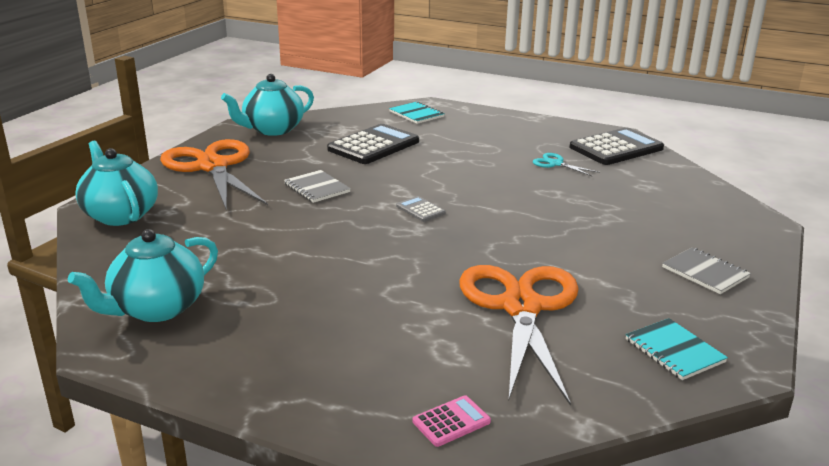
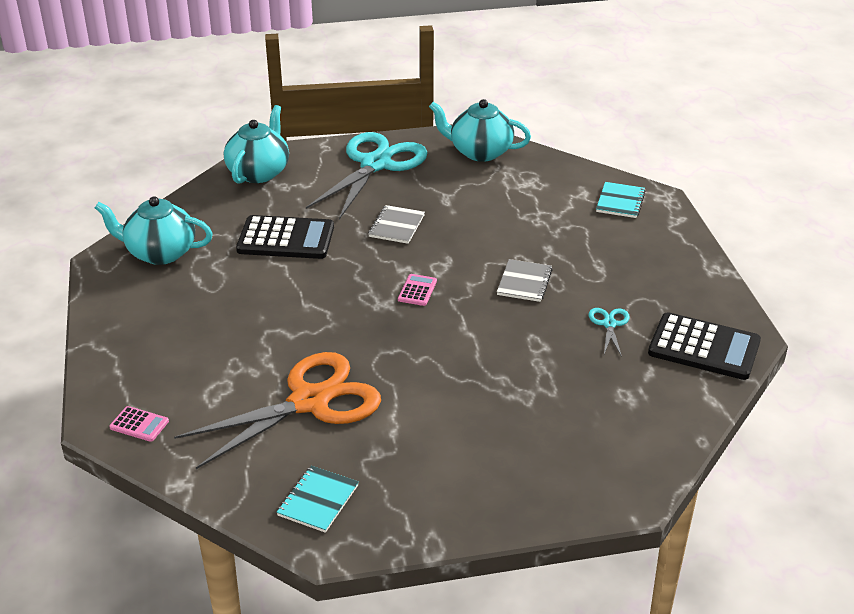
camera: 55 degrees right, 10 degrees up
(212, 167) = (375, 164): orange scissors -> turquoise scissors
(374, 145) = (514, 213): black calculator -> black calculator (286, 239)
(420, 210) = (417, 290): grey calculator -> pink calculator
(705, 272) = (473, 484): grey notebook -> grey notebook (524, 282)

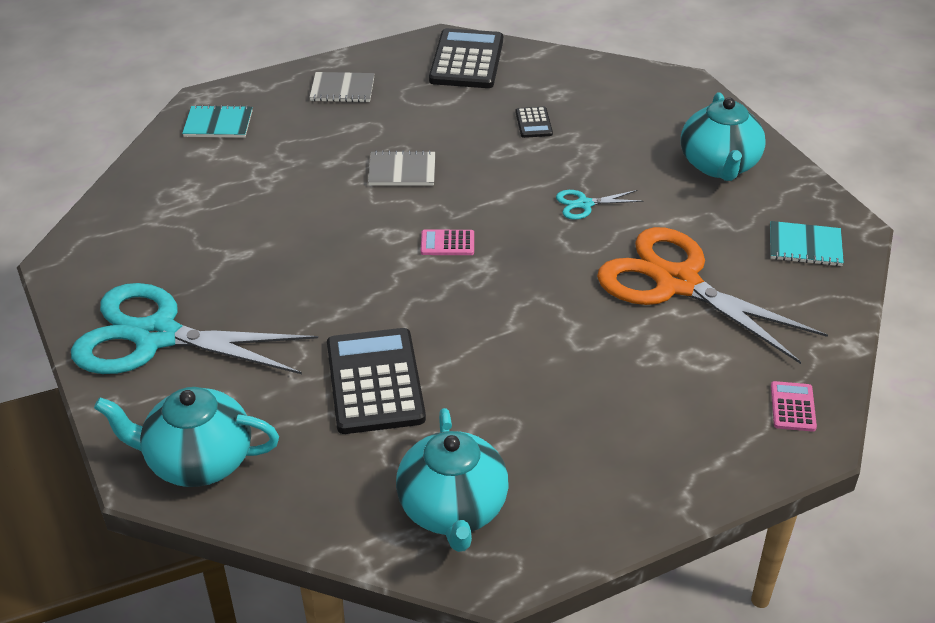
camera: 105 degrees left, 5 degrees up
(397, 226) = (315, 285): grey notebook -> grey notebook (342, 89)
(480, 152) = (110, 244): turquoise teapot -> turquoise teapot (719, 165)
(577, 369) = (533, 123): none -> black calculator
(609, 324) = (454, 112): turquoise scissors -> turquoise scissors (584, 204)

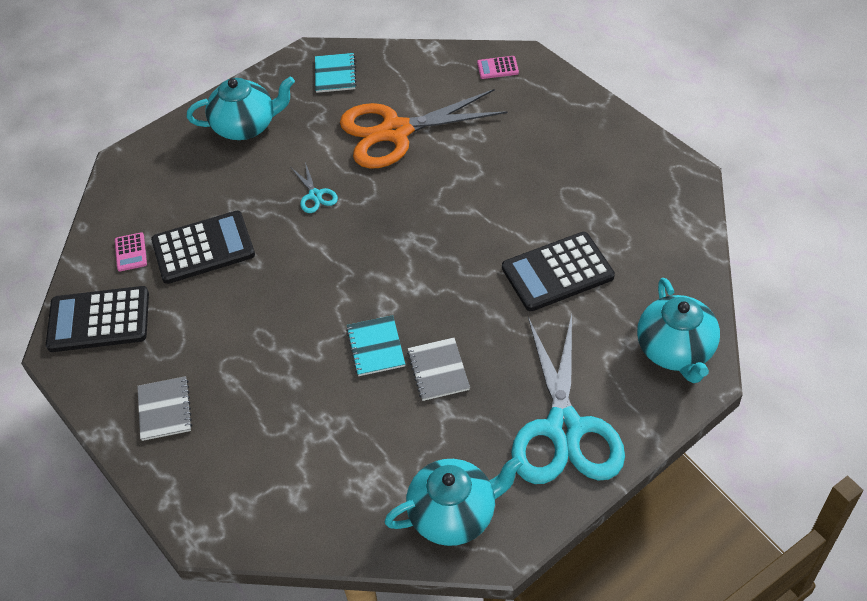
camera: 100 degrees left, 10 degrees up
(218, 124) = (245, 500): turquoise notebook -> turquoise notebook (376, 347)
(402, 171) = (295, 324): grey notebook -> grey notebook (438, 370)
(447, 243) = (388, 268): pink calculator -> pink calculator (131, 252)
(453, 509) = (651, 204): turquoise teapot -> turquoise teapot (454, 514)
(533, 123) = (203, 248): black calculator -> black calculator, size x2.15
(677, 283) = (396, 132): orange scissors -> orange scissors turned 45 degrees clockwise

